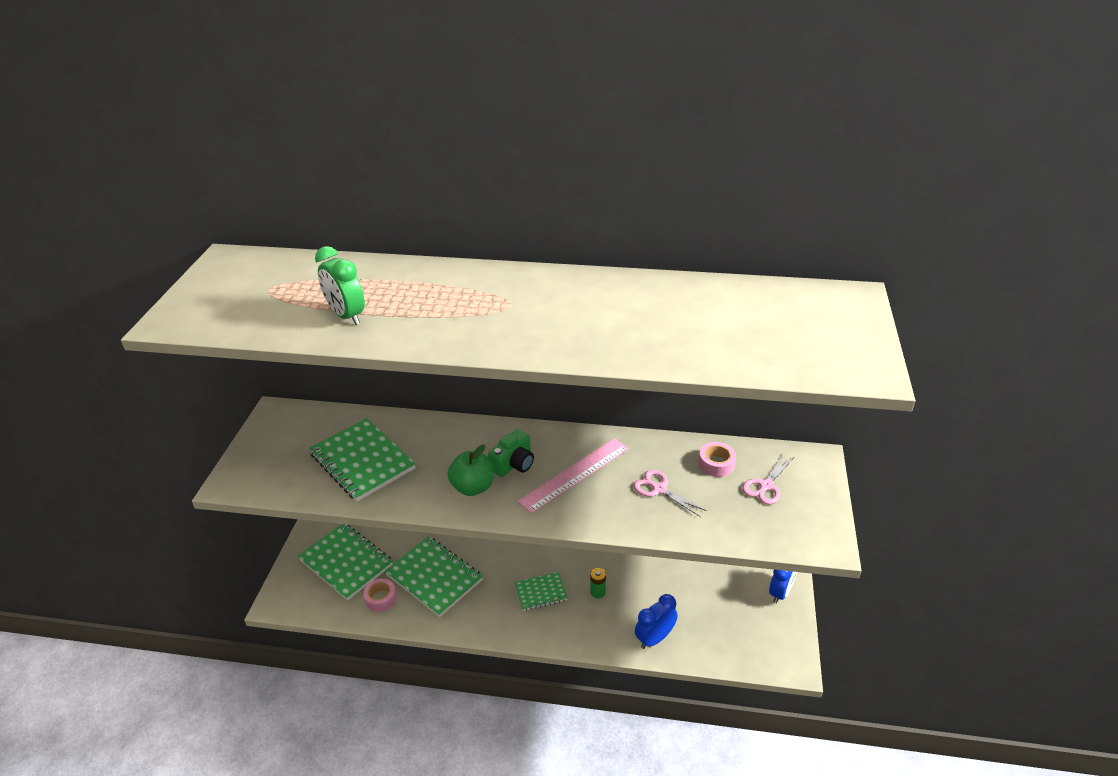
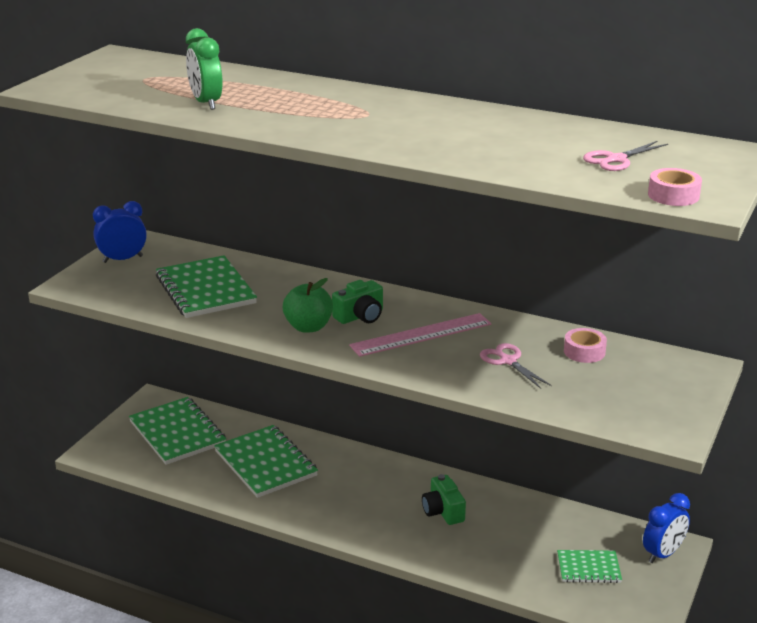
camera: 15 degrees right, 10 degrees down
(381, 598) = (201, 470): pink tape -> pink tape (673, 195)
(541, 592) = (378, 499): green notebook -> green notebook (588, 568)
(598, 592) = (443, 511): green battery -> green camera
(655, 638) = (490, 565): blue clock -> blue clock (123, 259)
(766, 486) = (631, 378): pink scissors -> pink scissors (616, 159)

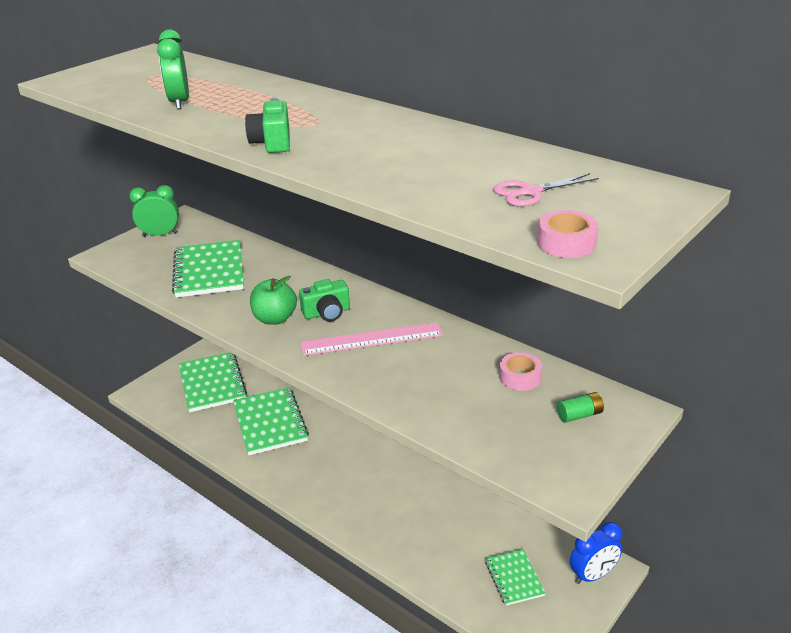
camera: 15 degrees right, 5 degrees up
(123, 259) = (160, 235): blue clock -> green clock
(443, 511) = (402, 494): green camera -> green camera (272, 142)
(508, 361) = (439, 378): pink scissors -> none
(588, 568) = (514, 578): green notebook -> green notebook turned 60 degrees clockwise
(654, 376) = (579, 415): none -> green battery

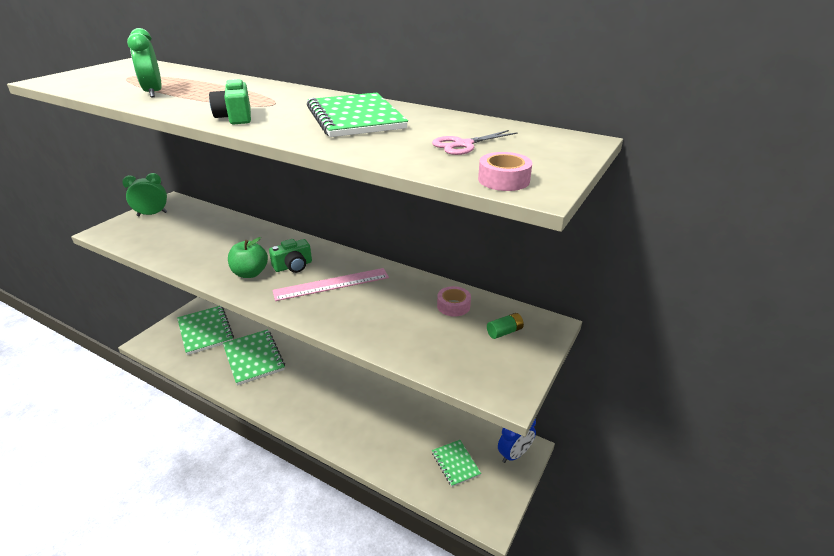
camera: 10 degrees left, 0 degrees up
(209, 271) = (194, 239): green notebook -> green notebook (355, 118)

